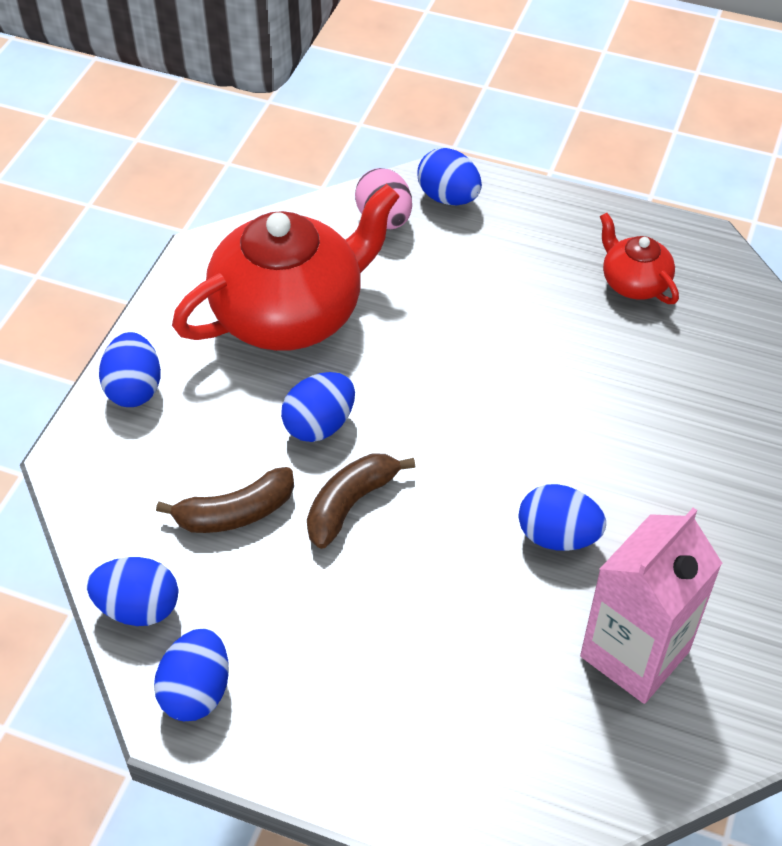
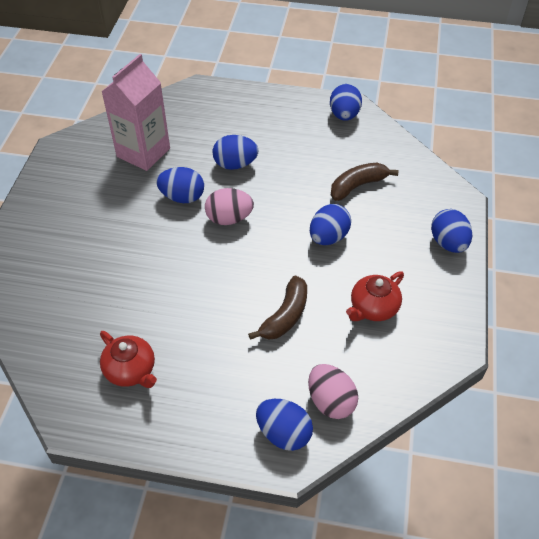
camera: 170 degrees right, 0 degrees up
(138, 608) = (386, 141): blue egg -> blue egg (235, 164)
(290, 313) = (373, 308): red teapot -> red teapot, size x0.48
(351, 504) = (297, 198): brown banana -> brown banana (285, 316)
(478, 481) = (229, 218): none -> pink egg

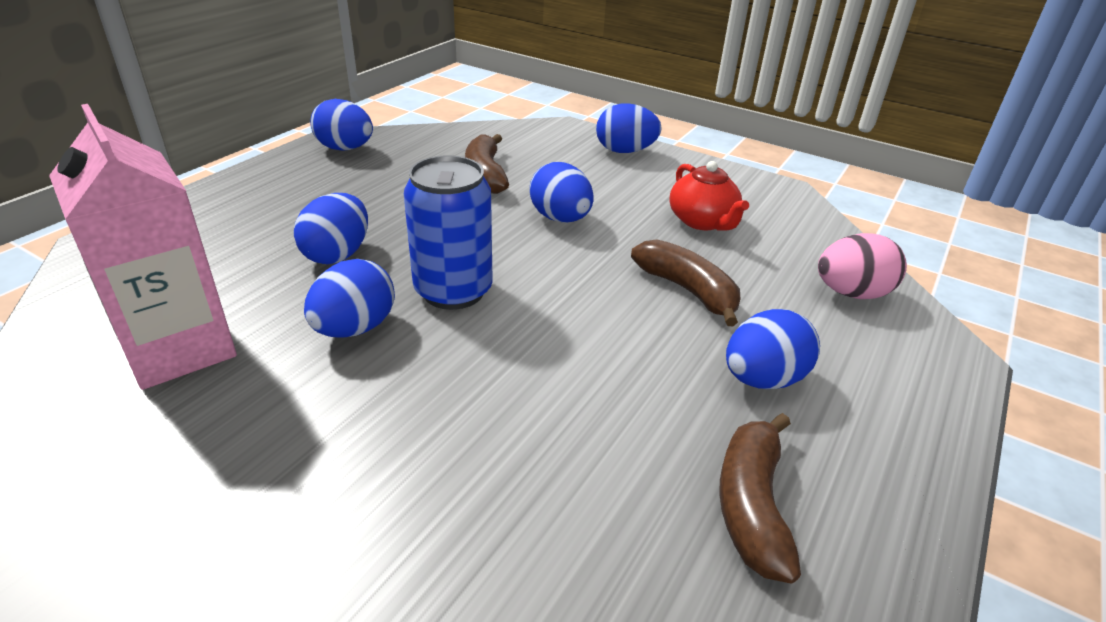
camera: 70 degrees left, 15 degrees down
(131, 370) = (752, 505): red teapot -> brown banana
(229, 218) = (453, 291): pink egg -> blue can
(284, 433) = (906, 348): blue egg -> blue egg (763, 379)

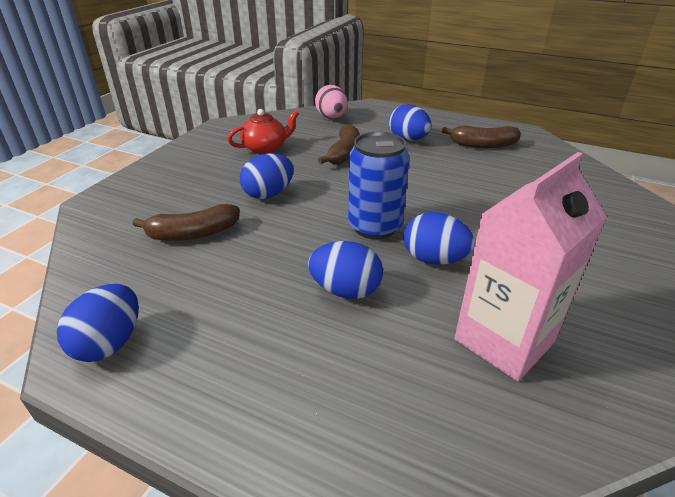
camera: 95 degrees left, 0 degrees up
(625, 151) = (154, 173): blue egg -> none
(688, 290) = (344, 153): brown banana -> brown banana turned 150 degrees clockwise

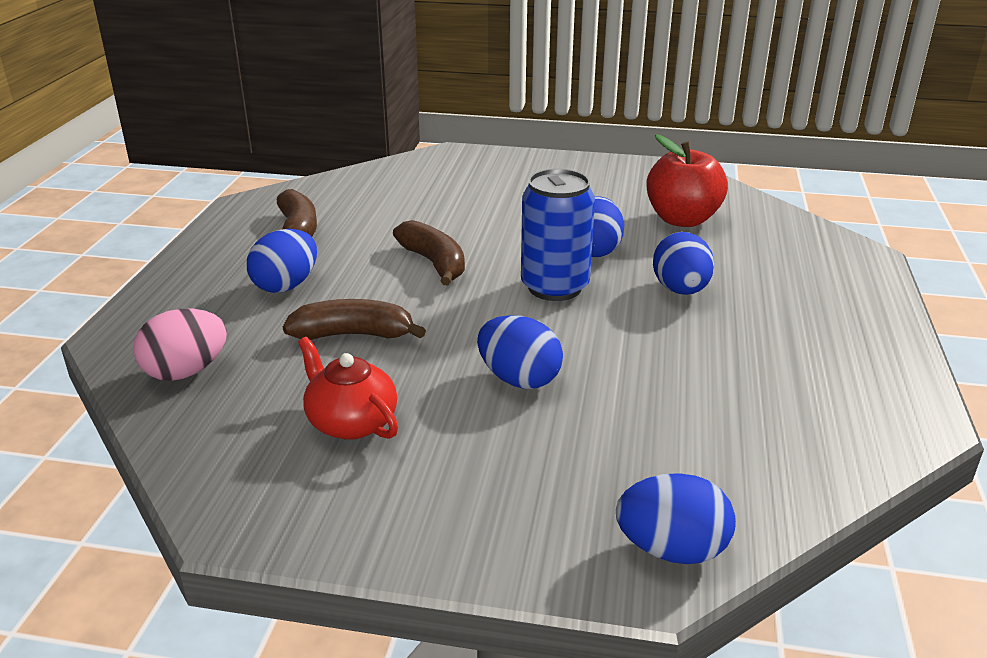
camera: 105 degrees left, 5 degrees down
(110, 343) = (879, 410): blue egg -> blue egg (671, 549)
(193, 234) = (661, 419): brown banana -> brown banana (434, 263)
(504, 341) = (682, 219): pink carton -> red apple

